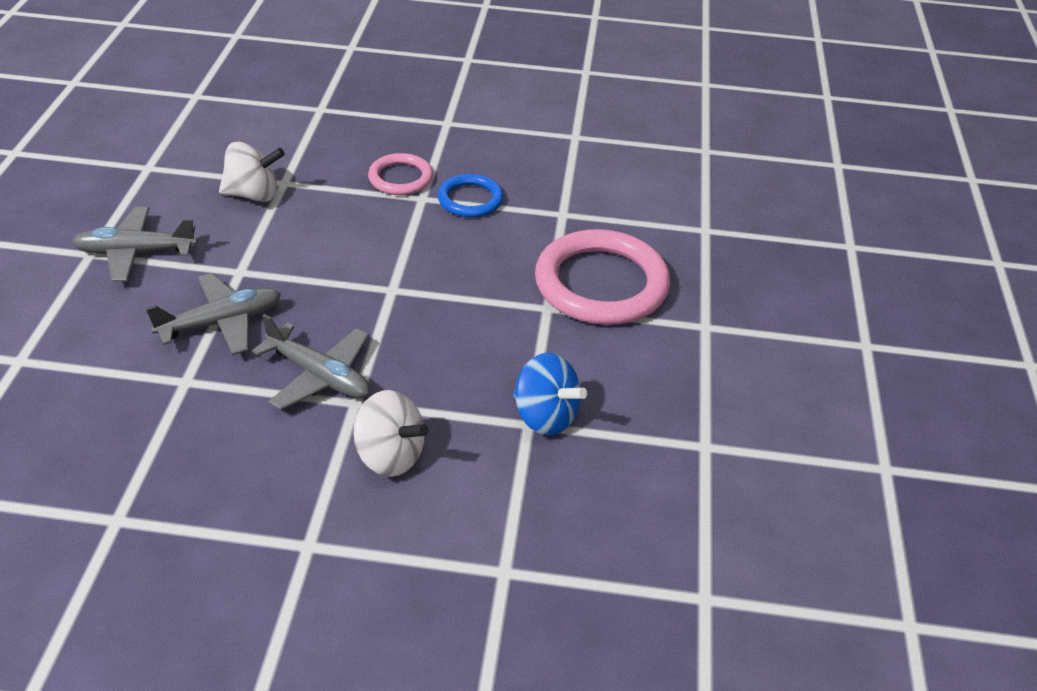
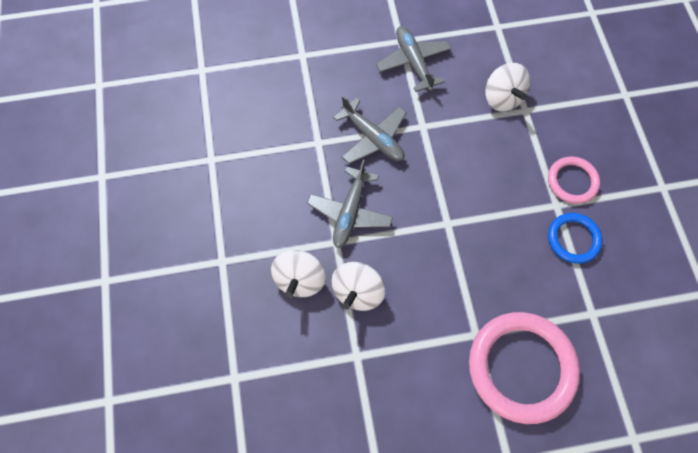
camera: 75 degrees right, 25 degrees up
(440, 399) = (357, 292): none -> white spinning top
(545, 416) = (367, 365): blue spinning top -> none

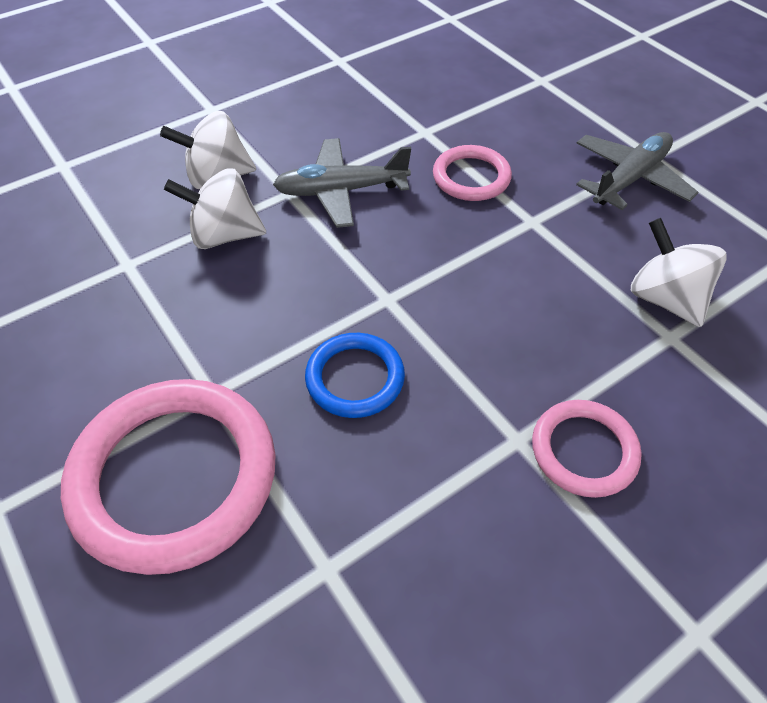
camera: 65 degrees right, 15 degrees down
(373, 138) = (471, 177): grey plane -> pink ring
(502, 98) = (665, 298): white spinning top -> white spinning top turned 105 degrees clockwise
(573, 239) = (465, 488): blue ring -> blue ring (355, 378)

